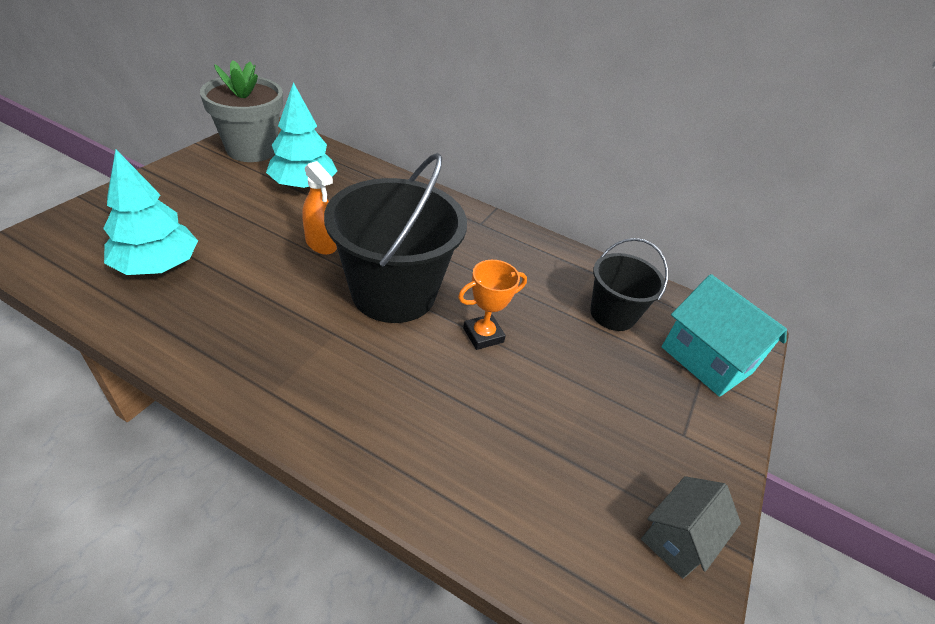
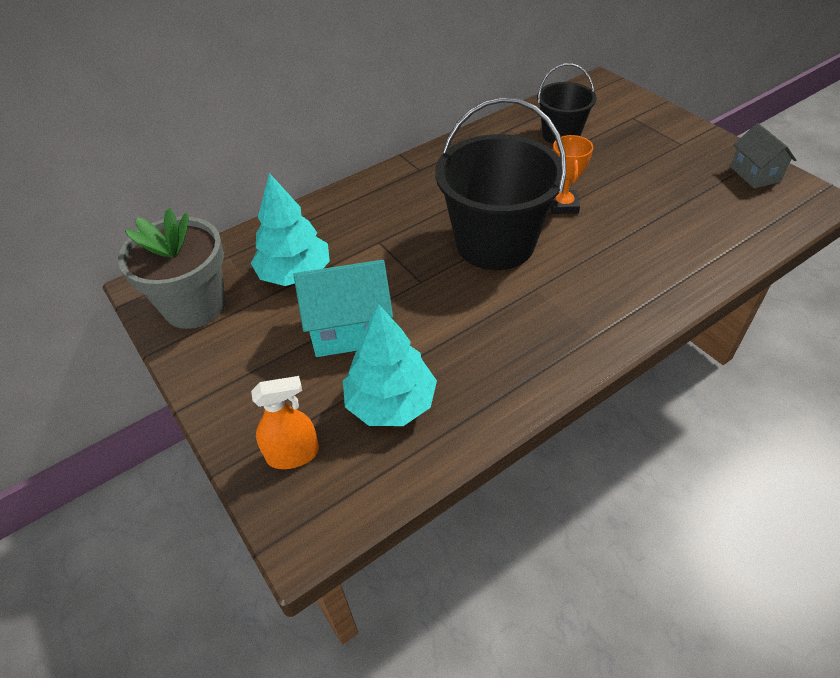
camera: 55 degrees left, 5 degrees up
(321, 244) = (405, 276): orange spray bottle -> orange spray bottle (293, 454)
(706, 360) = (619, 110): turquoise house -> turquoise house (350, 329)

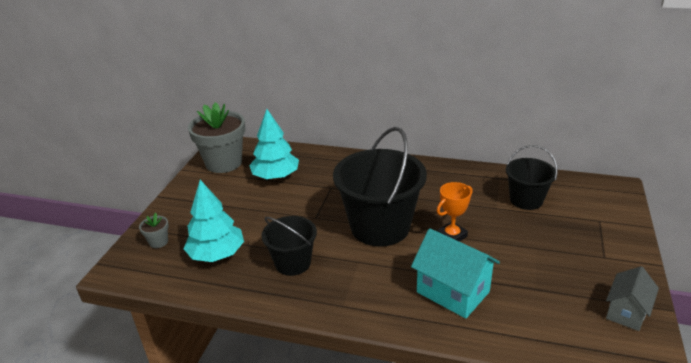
camera: 50 degrees right, 15 degrees down
(293, 454) = (158, 242): orange spray bottle -> grey flower pot
(350, 329) = (255, 214): turquoise house -> turquoise house (453, 292)
(483, 341) = (293, 263): none -> black bucket

